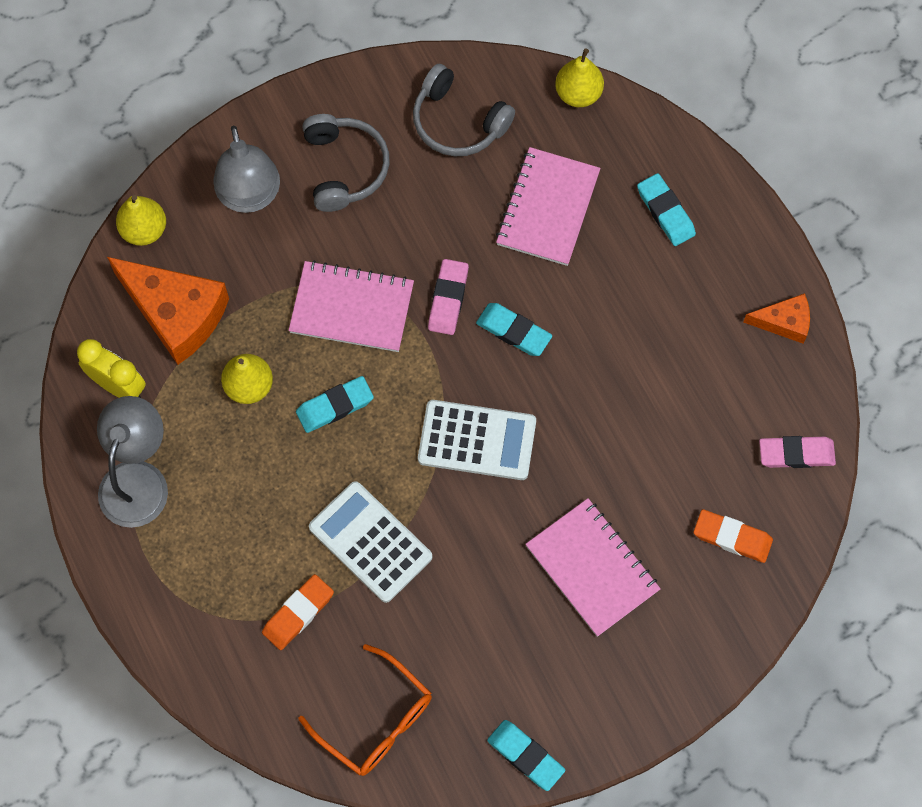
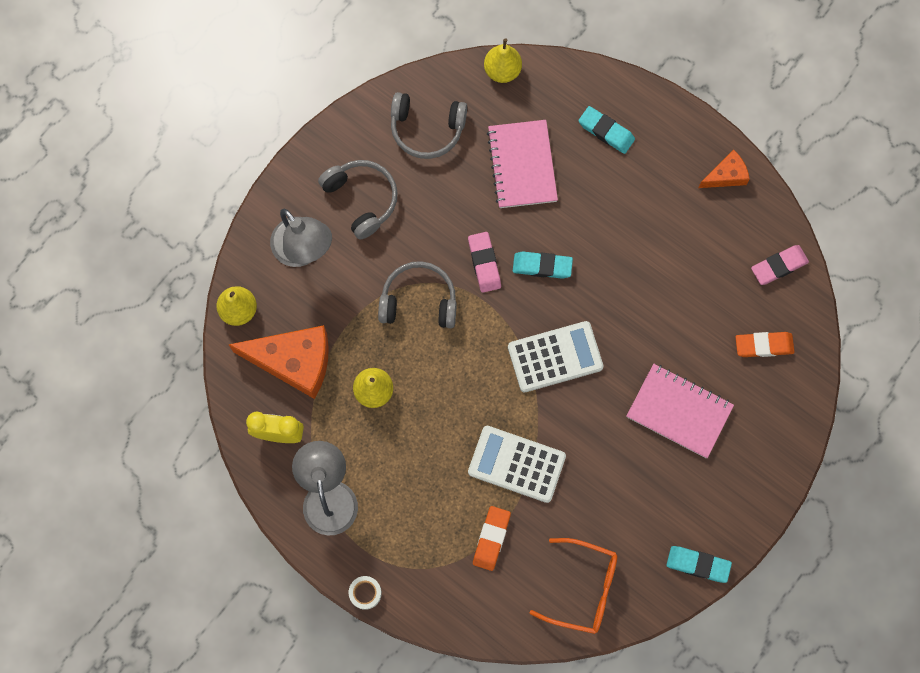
camera: 25 degrees left, 5 degrees up
(123, 608) = (365, 593): none -> white tape
(335, 406) = (442, 378): turquoise eraser -> none
(352, 308) = (419, 300): pink notebook -> grey headphones

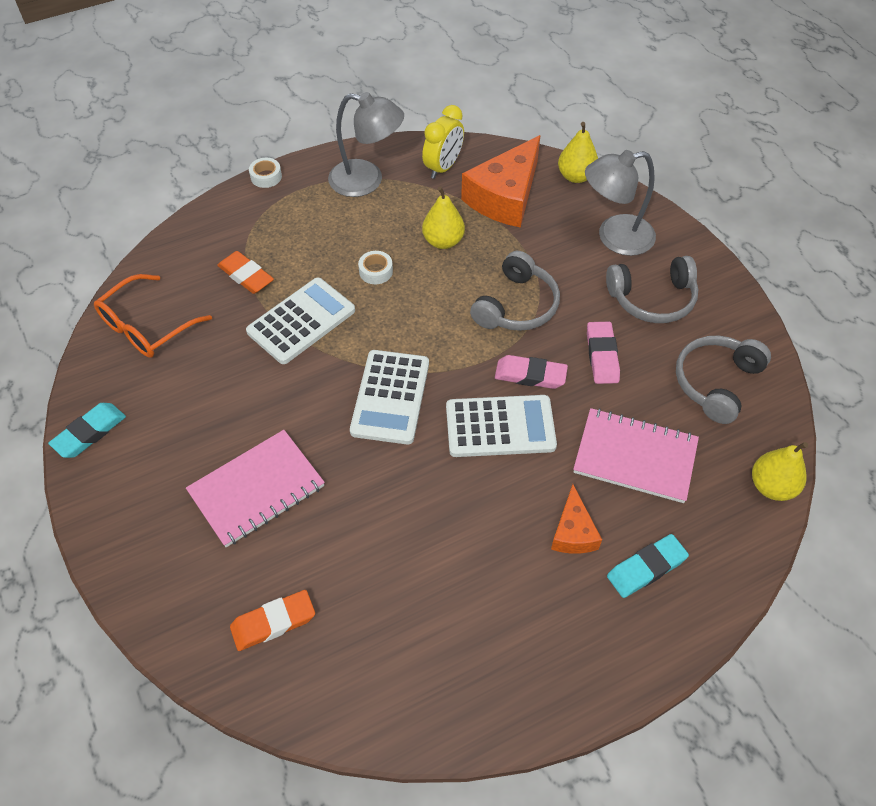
camera: 115 degrees right, 20 degrees down
(435, 431) = (376, 271): none -> white tape
(542, 266) = (500, 427): turquoise eraser -> white calculator
(726, 175) = (524, 692): orange cheese -> orange cheese (573, 532)
(763, 345) = (273, 622): orange eraser -> orange eraser turned 45 degrees clockwise
(779, 266) = (363, 697): pink eraser -> pink eraser (602, 355)

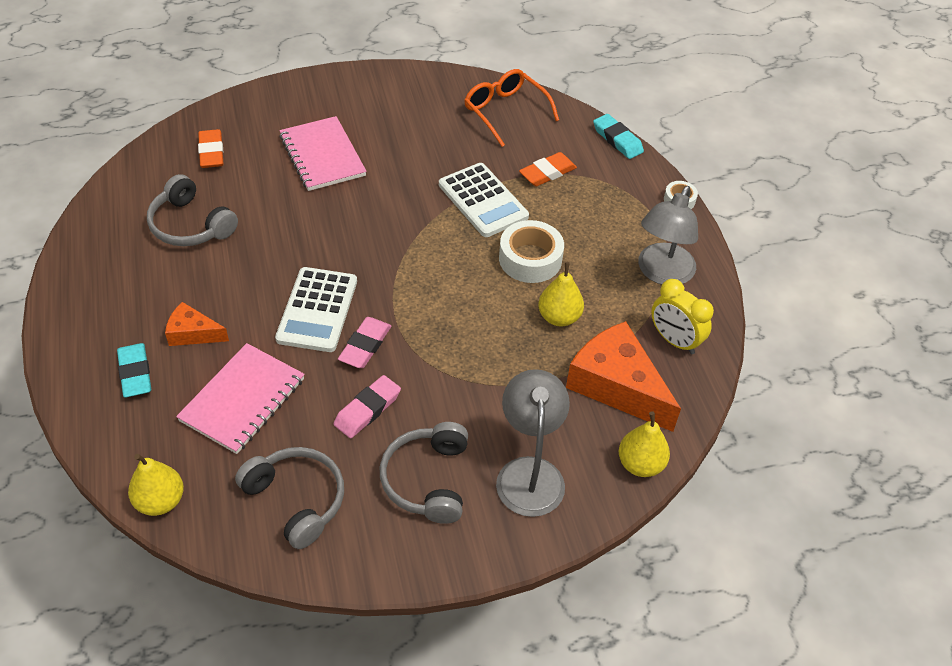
camera: 100 degrees right, 5 degrees down
(89, 433) = (410, 79): turquoise eraser -> turquoise eraser (617, 140)
(376, 271) = (530, 259): white tape -> white tape, size x1.88
(390, 397) = (378, 244): white calculator -> none
(517, 306) = (454, 357): grey headphones -> grey headphones (190, 225)
(602, 355) = (367, 410): pink eraser -> pink eraser turned 60 degrees counterclockwise

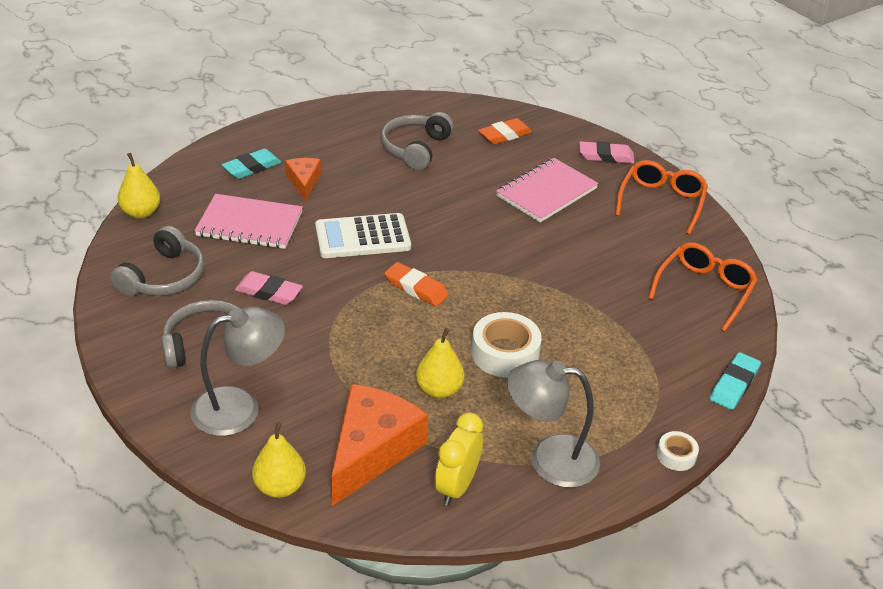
camera: 70 degrees right, 10 degrees down
(365, 346) = (337, 273): pink eraser -> pink eraser (606, 156)
(378, 90) = (661, 202): none -> orange glasses
(483, 201) = (562, 303): white calculator -> none
(547, 173) = (637, 340): orange eraser -> orange eraser (416, 288)

